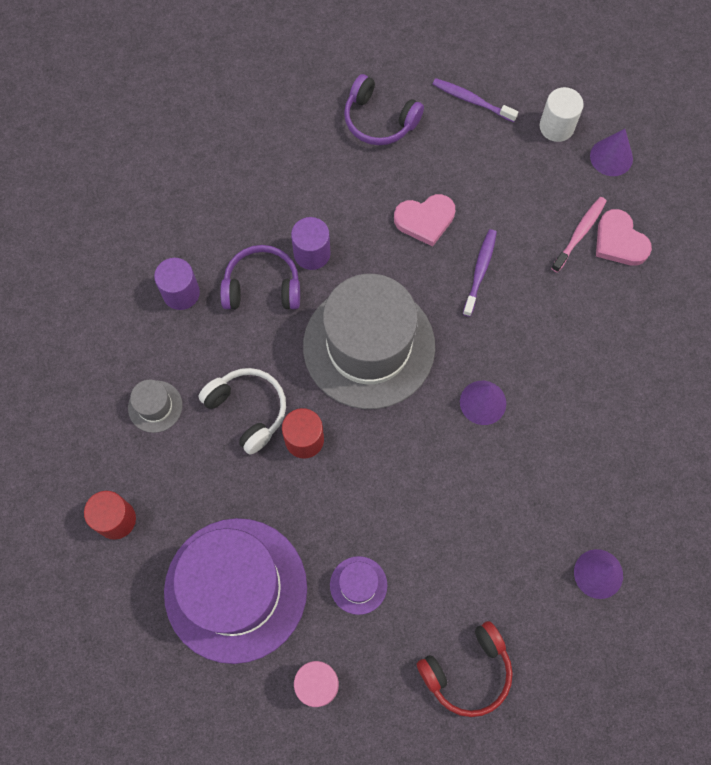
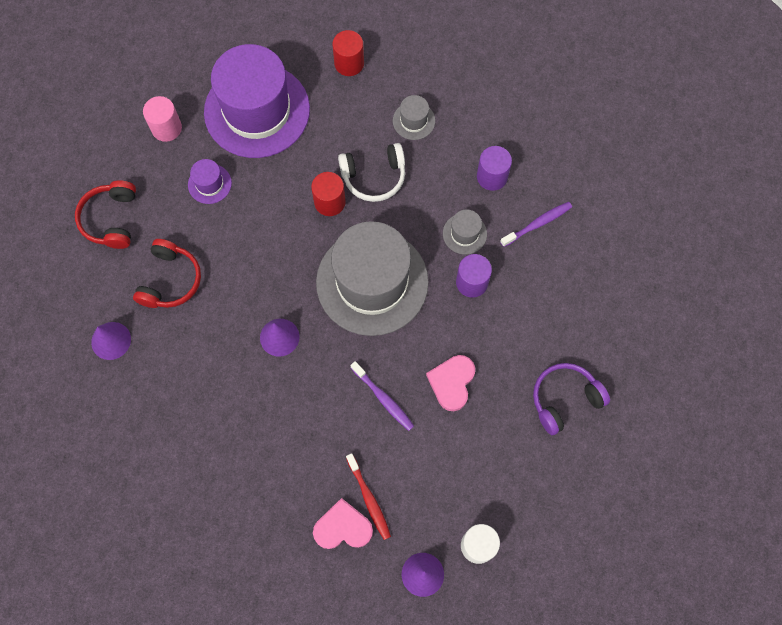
camera: 120 degrees right, 0 degrees up
(262, 286) = (464, 233): purple headphones -> grey hat
(472, 100) = (543, 488): purple toothbrush -> purple toothbrush (537, 224)
(494, 554) = (170, 280): none -> red headphones
(579, 233) = (369, 499): pink toothbrush -> red toothbrush

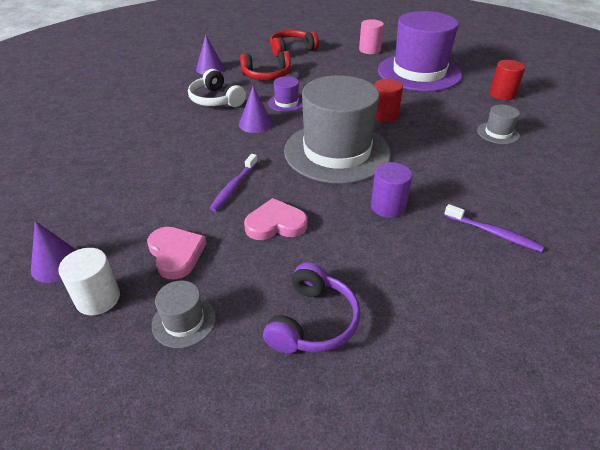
camera: 65 degrees right, 30 degrees down
(209, 184) = (348, 71): purple hat -> purple hat (286, 103)
(343, 527) = (97, 198): pink heart -> pink heart (176, 254)
(369, 499) = (131, 206): red toothbrush -> none
(374, 177) = (427, 128): white headphones -> white headphones (216, 100)
(464, 233) = (431, 188): grey hat -> grey hat (184, 321)
(492, 177) = (504, 188): purple cylinder -> none
(564, 399) = (313, 321): purple headphones -> purple headphones turned 75 degrees clockwise

